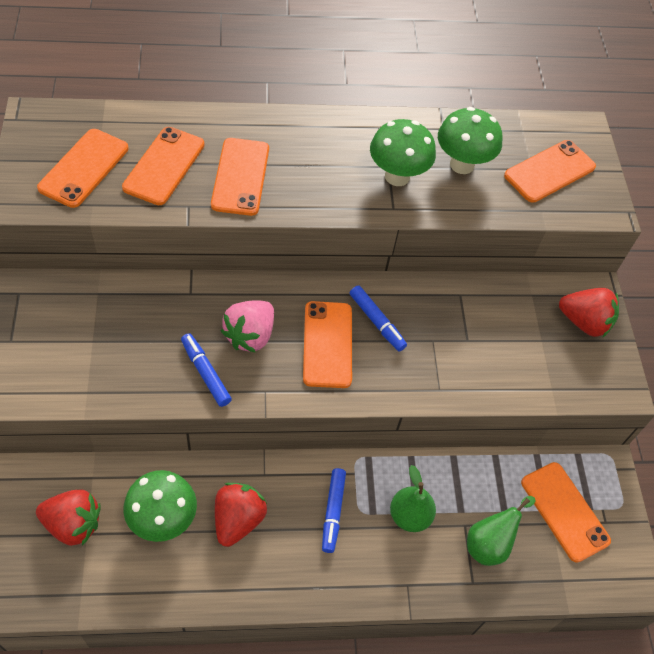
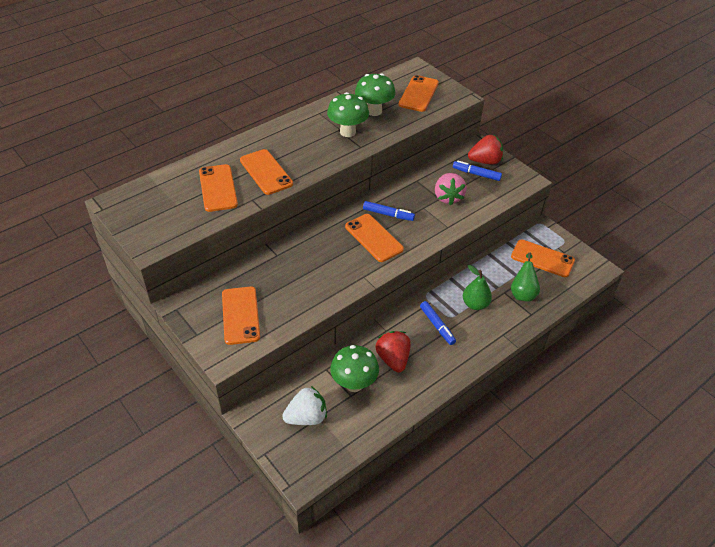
camera: 30 degrees left, 10 degrees down
(73, 524) = (306, 417): red strawberry -> white strawberry
(84, 168) = (172, 212): orange phone -> orange phone (240, 315)
(205, 373) = (324, 286): blue marker -> blue marker (476, 174)
(250, 335) = (329, 256): pink strawberry -> pink strawberry (448, 197)

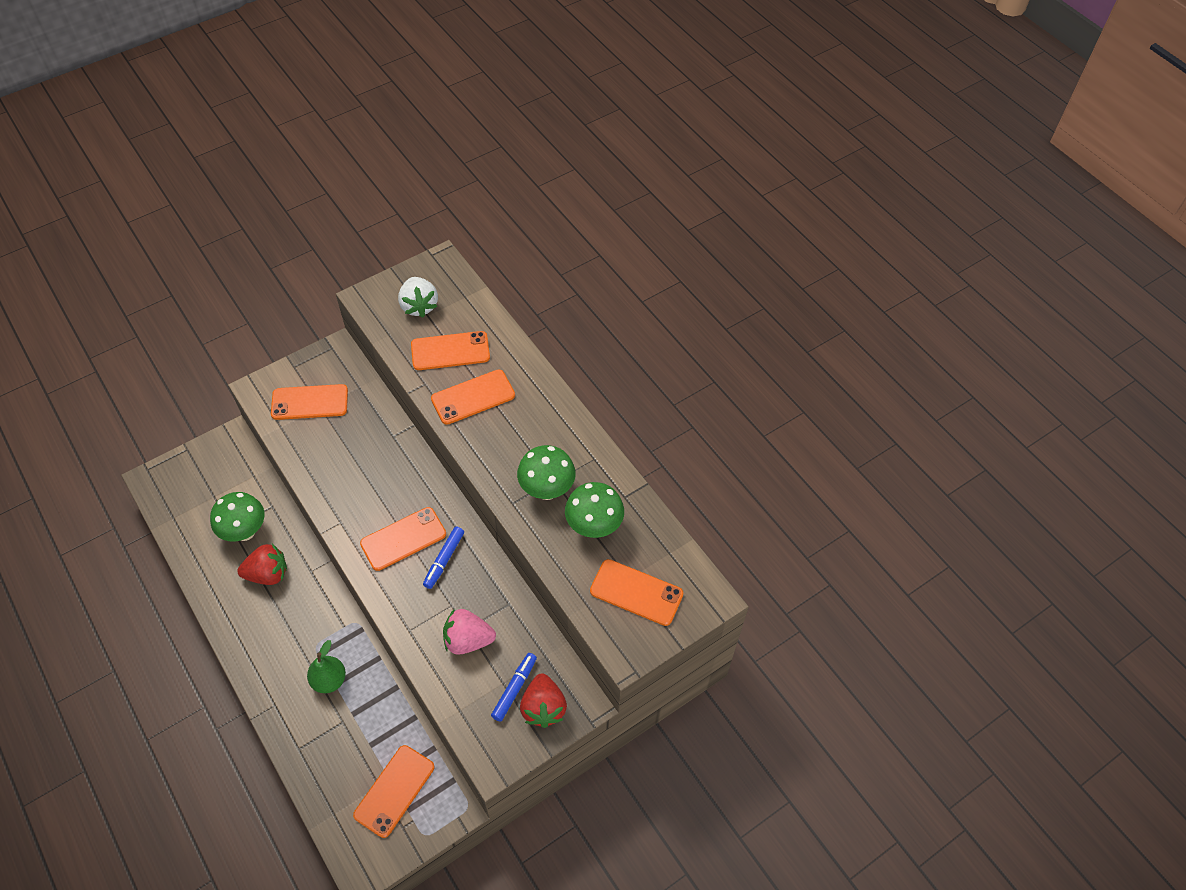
camera: 95 degrees right, 10 degrees up
(306, 417) = (216, 485): white strawberry -> white strawberry (419, 306)
(437, 326) = (305, 628): blue marker -> none
(522, 293) = (336, 746): green pear -> none

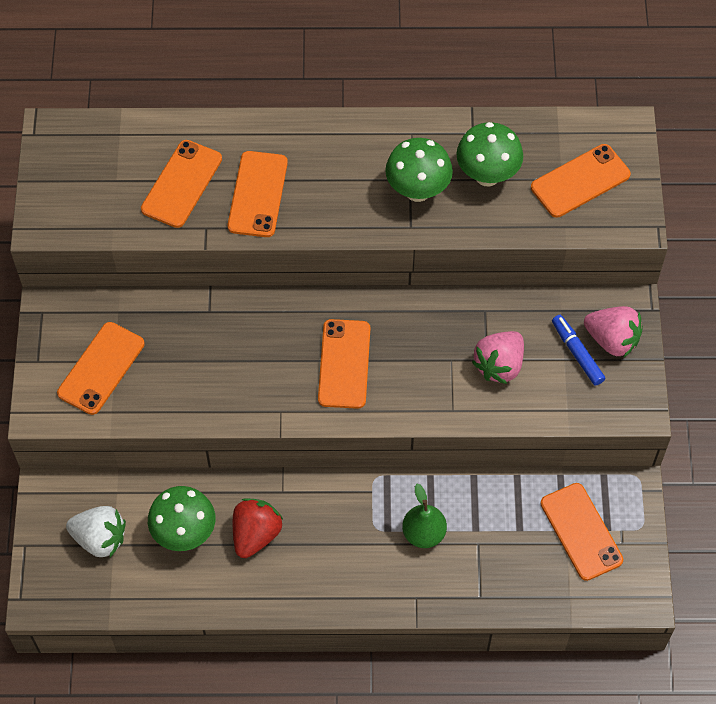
camera: 55 degrees left, 5 degrees up
(419, 306) = (97, 181): white strawberry -> white strawberry (100, 539)
(444, 560) = (395, 340): blue marker -> none
(543, 708) = (612, 340): red strawberry -> pink strawberry

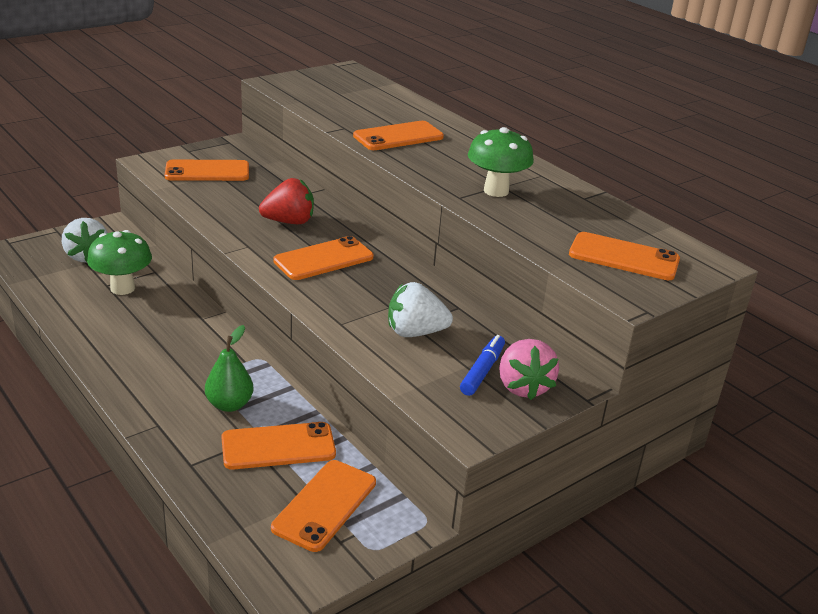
camera: 50 degrees right, 30 degrees down
(182, 184) = (368, 112): orange phone -> orange phone (278, 446)
(256, 534) = (150, 319): red strawberry -> red strawberry (289, 222)
(487, 175) = (557, 214): green mushroom -> none
(499, 365) = (415, 332): pink strawberry -> white strawberry

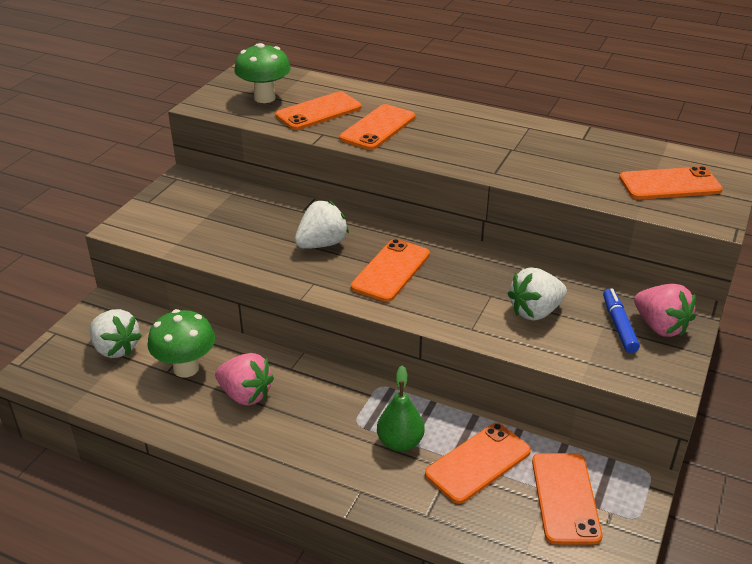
camera: 25 degrees left, 5 degrees up
(146, 323) = (245, 395): none -> pink strawberry
(207, 171) = (191, 218): orange phone -> orange phone (318, 111)
(289, 222) = (322, 244): red strawberry -> white strawberry
(496, 191) = (514, 156): green mushroom -> green mushroom (264, 98)

